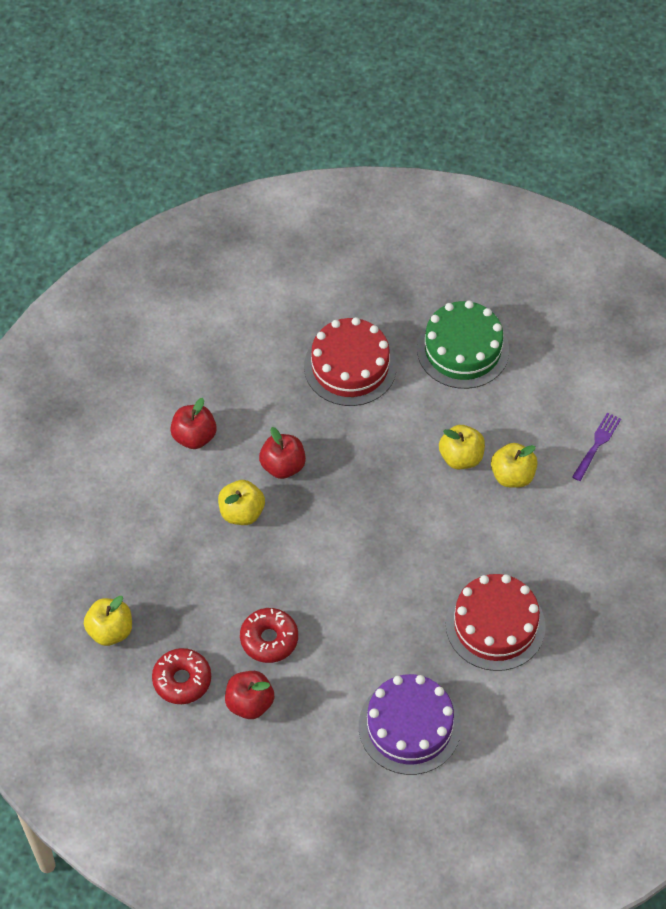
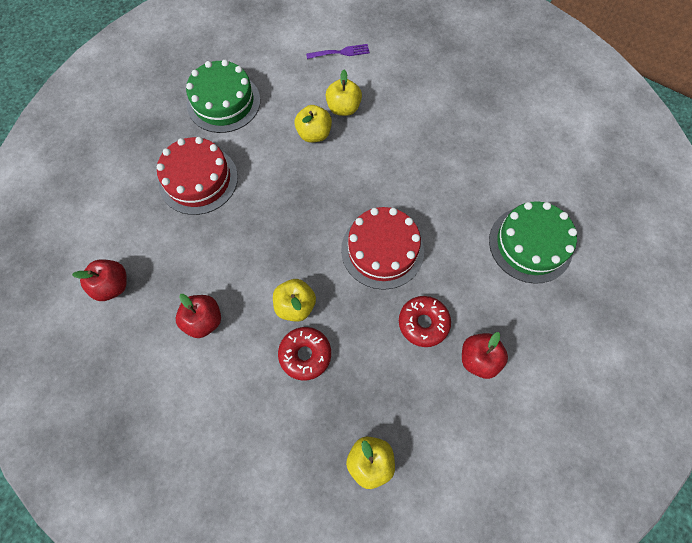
camera: 70 degrees left, 10 degrees up
(182, 680) = (440, 410): red donut -> red donut (305, 354)
(283, 466) = (265, 259): red apple -> red apple (113, 285)
(409, 726) = (530, 244): purple cake -> green cake
(495, 625) = (461, 160): red cake -> red cake (382, 250)
(597, 444) = (340, 52): purple fork -> purple fork turned 120 degrees clockwise

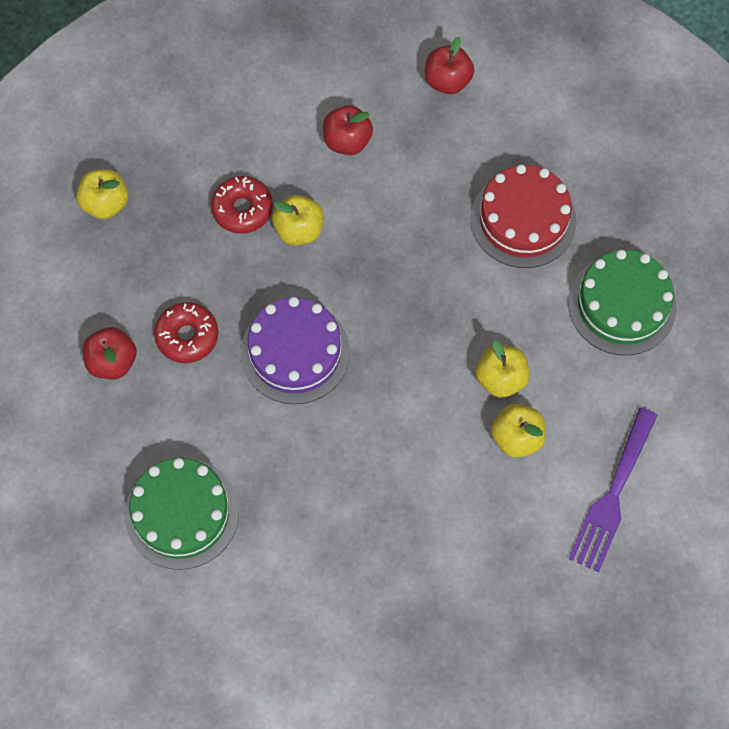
camera: 125 degrees right, 0 degrees up
(340, 52) = (613, 494): purple fork -> purple fork, size x1.72
(382, 250) = (295, 352): red cake -> purple cake

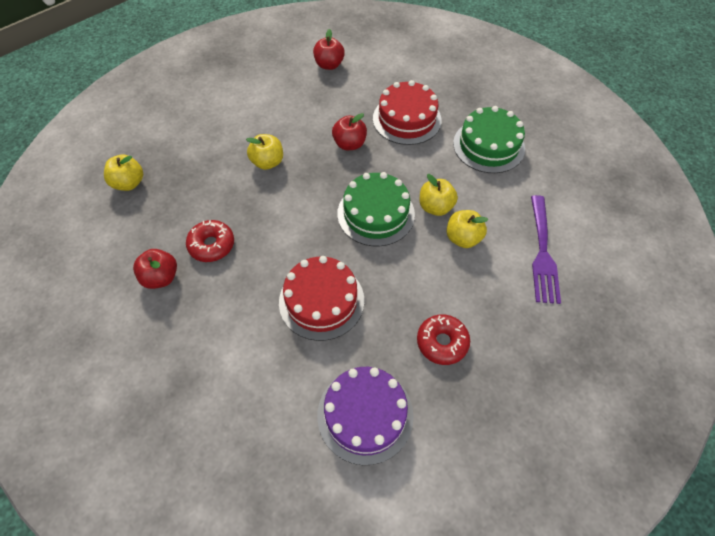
camera: 20 degrees left, 10 degrees down
(182, 513) = (246, 365): green cake -> green cake (376, 214)
(242, 209) = (225, 161): red donut -> red donut (442, 342)
(295, 352) = (292, 232): purple cake -> purple cake (365, 415)
(299, 462) = (321, 301): none -> red cake
(347, 141) = (280, 108): red apple -> red apple (349, 144)

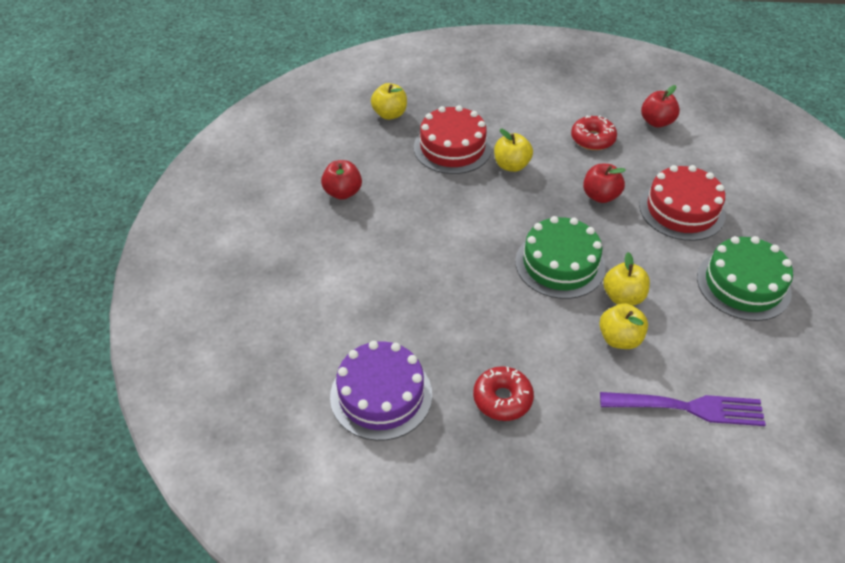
camera: 45 degrees right, 10 degrees down
(212, 245) = (401, 196): red donut -> red donut (592, 139)
(321, 301) = (439, 293): red cake -> red cake (452, 148)
(542, 252) = (688, 408): purple fork -> purple fork turned 135 degrees counterclockwise

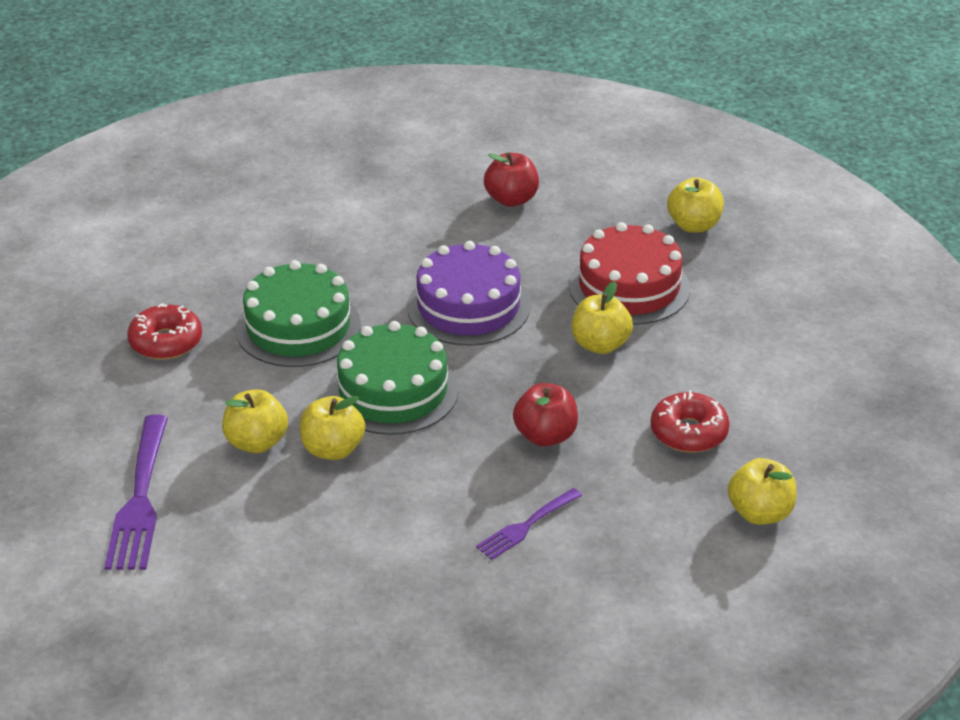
camera: 85 degrees right, 10 degrees down
(381, 395) = (177, 254): purple cake -> purple cake (468, 307)
(656, 122) = (760, 513): red apple -> yellow apple
(681, 210) = (526, 526): red cake -> purple fork
(743, 284) = (363, 580): green cake -> green cake (298, 327)

